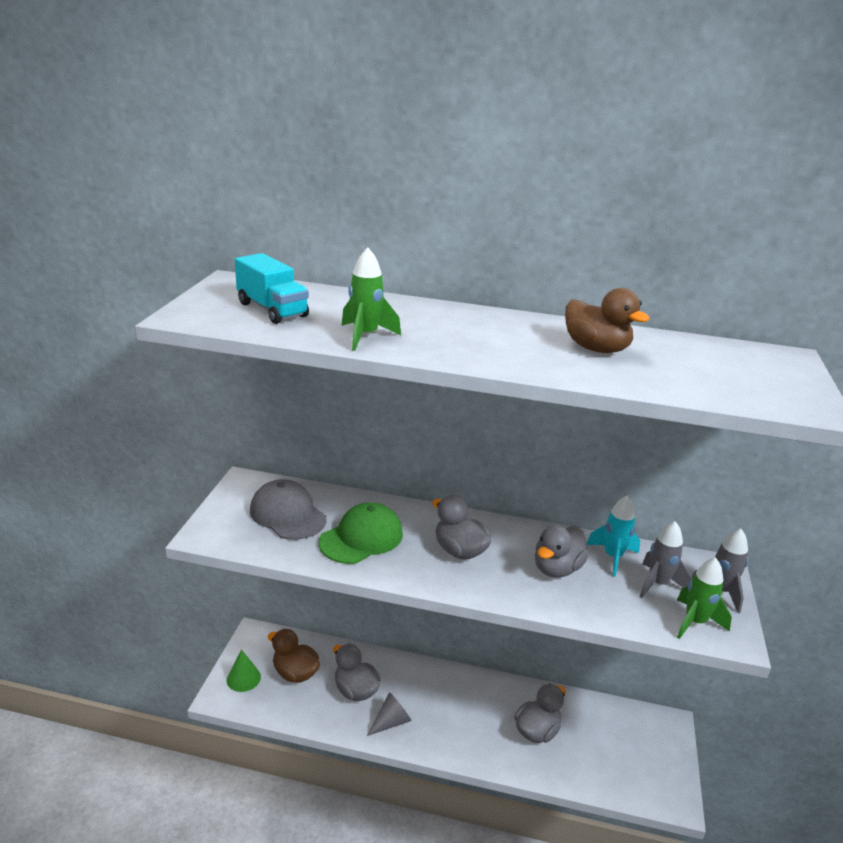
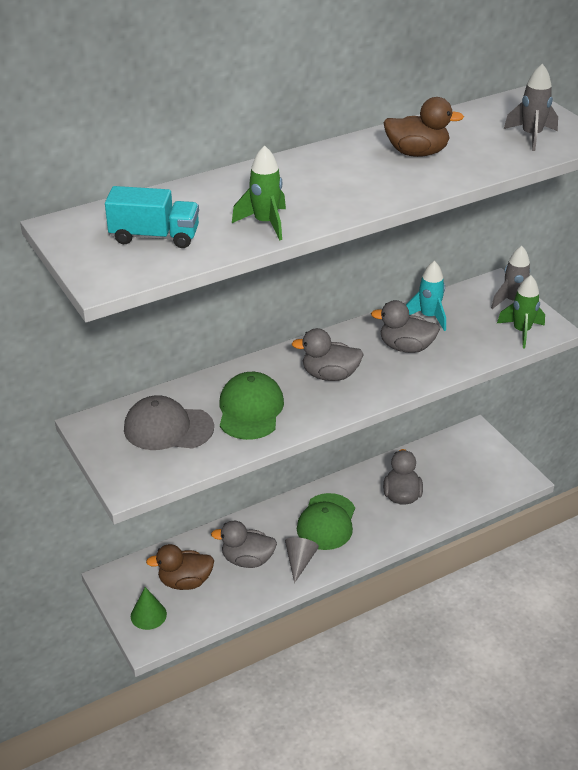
camera: 40 degrees left, 10 degrees up
(448, 706) = (326, 522): none -> green cap
(557, 569) = (406, 347): grey duck -> grey duck turned 105 degrees clockwise
(657, 584) = (475, 319): grey rocket -> grey rocket (531, 136)

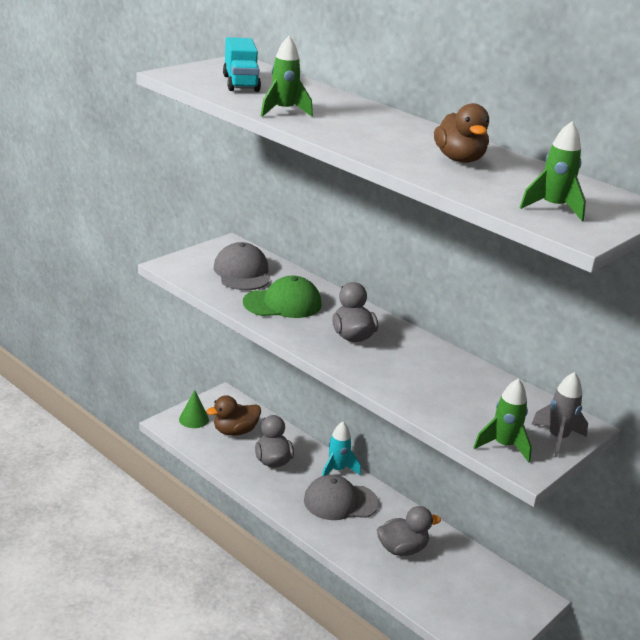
camera: 70 degrees right, 10 degrees down
(185, 581) = (235, 431): brown duck -> brown duck turned 90 degrees counterclockwise
(300, 561) = (283, 491): grey cone -> none
(326, 522) = (340, 502): green cap -> grey cap
(406, 347) = (422, 374): grey duck -> none
(428, 317) = (484, 384): turquoise rocket -> turquoise rocket (337, 470)
(531, 136) = (553, 208): grey rocket -> green rocket

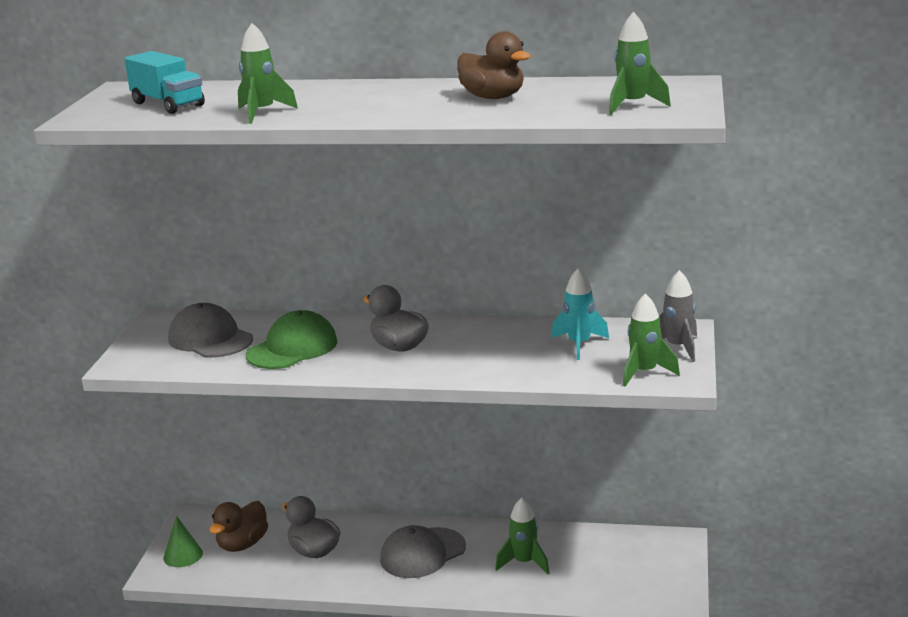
camera: 30 degrees left, 5 degrees down
(337, 470) = (388, 527): turquoise rocket -> turquoise rocket (579, 344)
(402, 549) = (524, 563): grey duck -> green rocket

